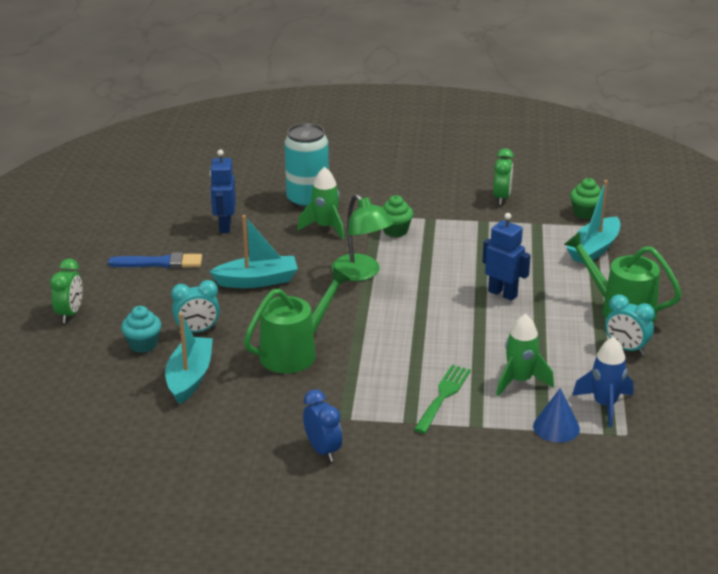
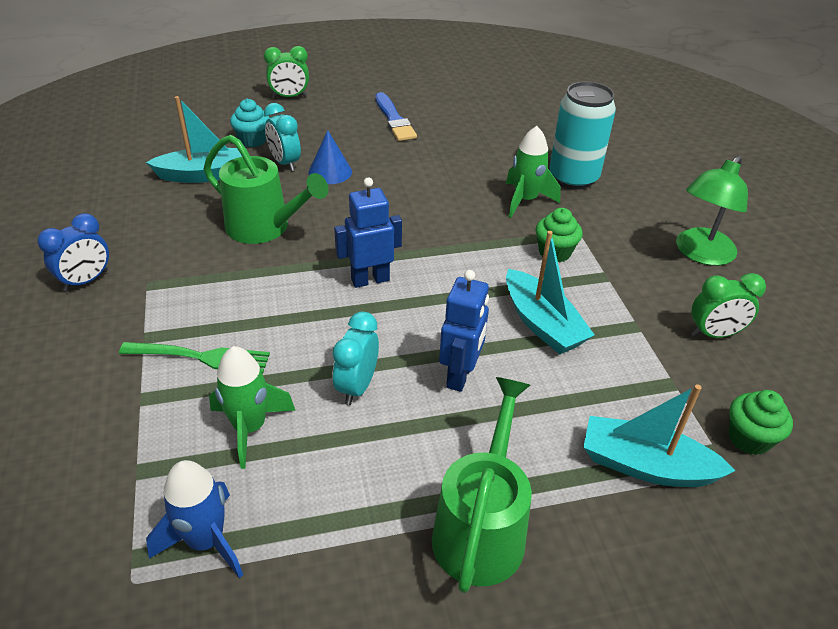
camera: 70 degrees right, 10 degrees up
(225, 226) = (482, 139): blue robot -> blue robot (370, 280)
(257, 281) = (391, 178): turquoise boat -> turquoise boat (542, 324)
(361, 273) = (443, 244): green lamp -> green lamp (700, 254)
(556, 427) = (143, 486): blue cone -> blue cone (330, 172)
(626, 348) = (370, 551): turquoise clock -> turquoise clock (357, 386)

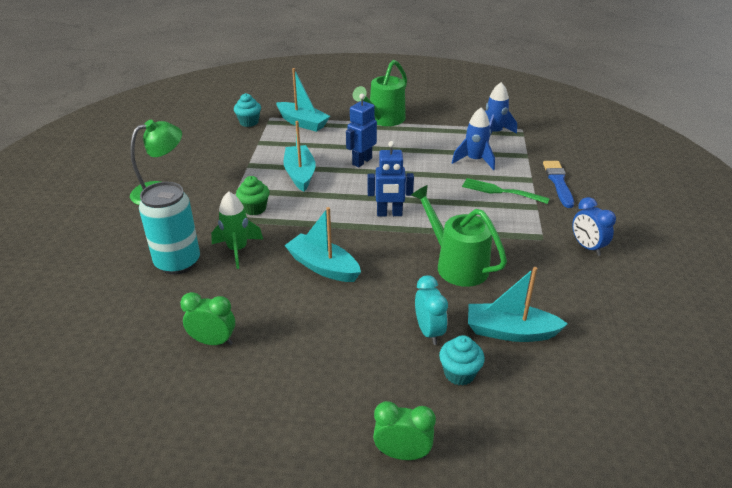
camera: 160 degrees left, 5 degrees down
(86, 281) = (587, 247): blue clock -> blue clock turned 90 degrees counterclockwise
(250, 428) = (474, 160): green rocket -> blue rocket
(330, 172) = (387, 311): blue cone -> none
(357, 386) = (417, 166): turquoise clock -> none
(394, 120) = (289, 375): blue brush -> blue brush (558, 182)
(418, 200) = (323, 266): none -> turquoise boat
(714, 334) = (212, 155): green clock -> green clock (213, 341)
(749, 438) = (249, 122): green cupcake -> turquoise cupcake

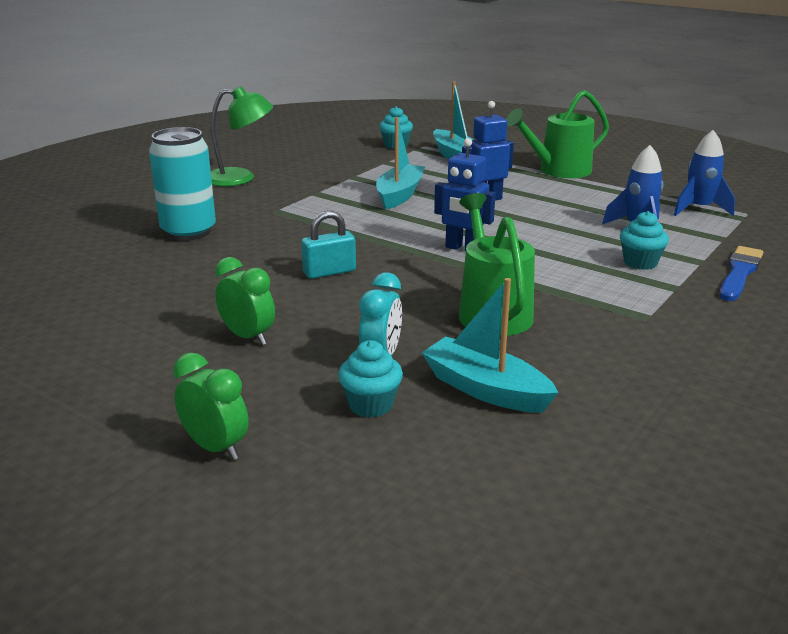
camera: 30 degrees right, 10 degrees down
(213, 341) = (145, 297): green clock -> green clock (248, 337)
(237, 250) = (257, 237): green rocket -> none
(254, 208) = (315, 210): green cupcake -> none
(323, 266) = (329, 272): turquoise boat -> turquoise padlock
(501, 191) = (640, 263): green fork -> turquoise cupcake
(587, 247) = (705, 344): blue clock -> none

